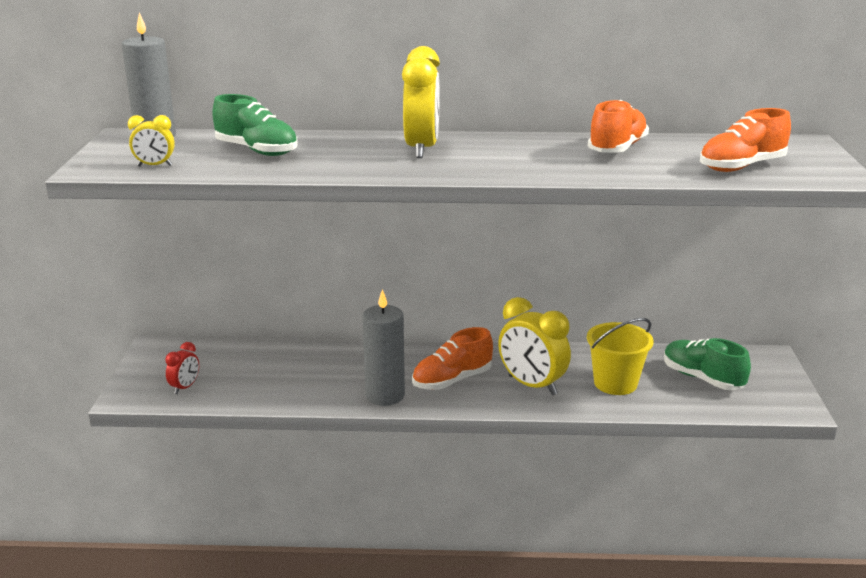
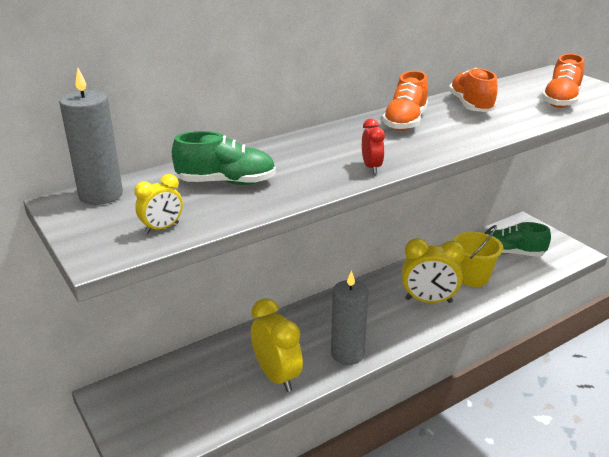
camera: 35 degrees left, 5 degrees up
(185, 387) = (183, 423): red clock -> red clock (371, 167)
(421, 149) = (351, 142): yellow clock -> yellow clock (277, 376)
(452, 380) = (376, 320): orange shoe -> orange shoe (405, 122)

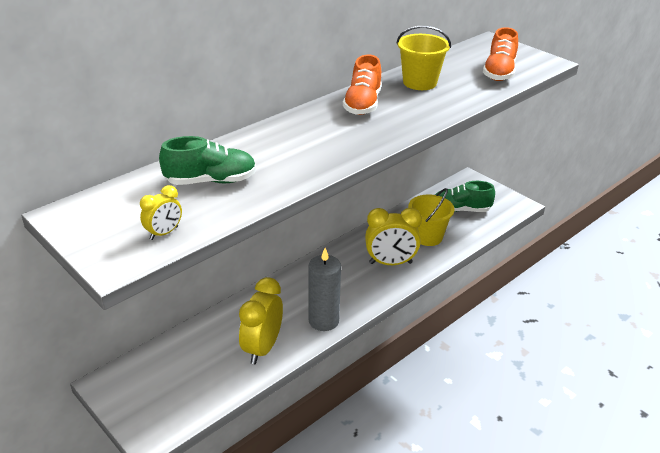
camera: 10 degrees left, 5 degrees up
(101, 195) = (96, 203): grey candle -> none
(277, 376) = (262, 348): yellow clock -> yellow clock turned 120 degrees counterclockwise
(371, 167) = (340, 156): red clock -> none
(471, 106) = (419, 82): orange shoe -> yellow bucket

